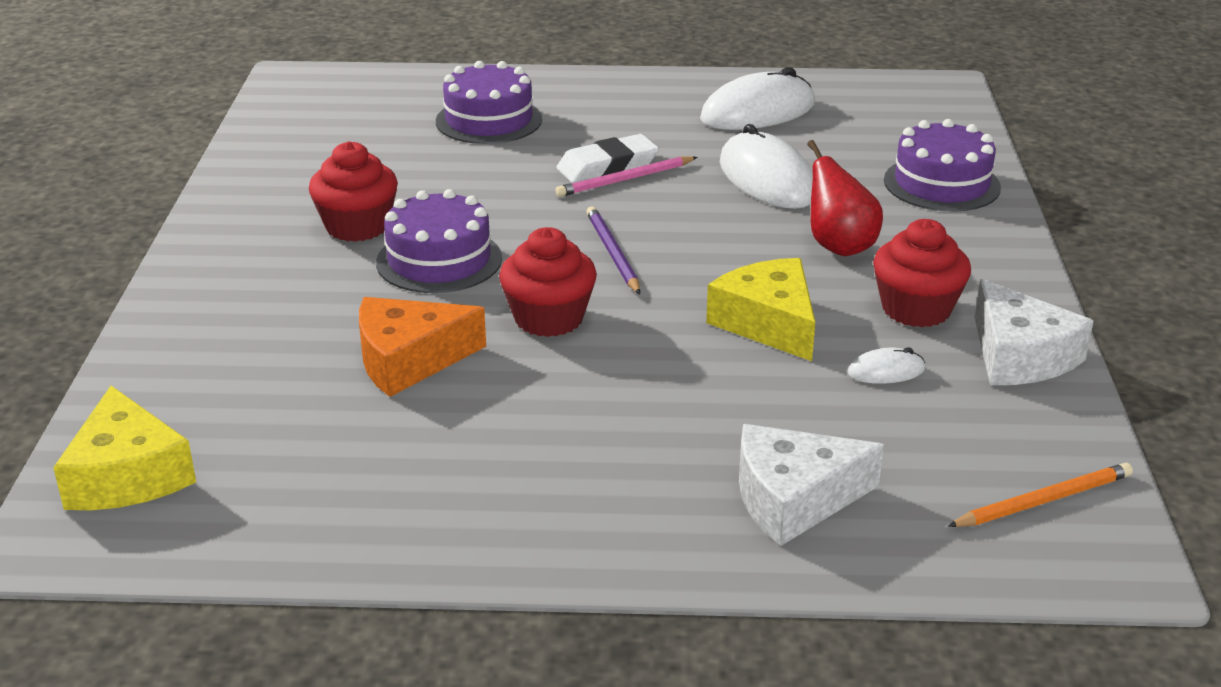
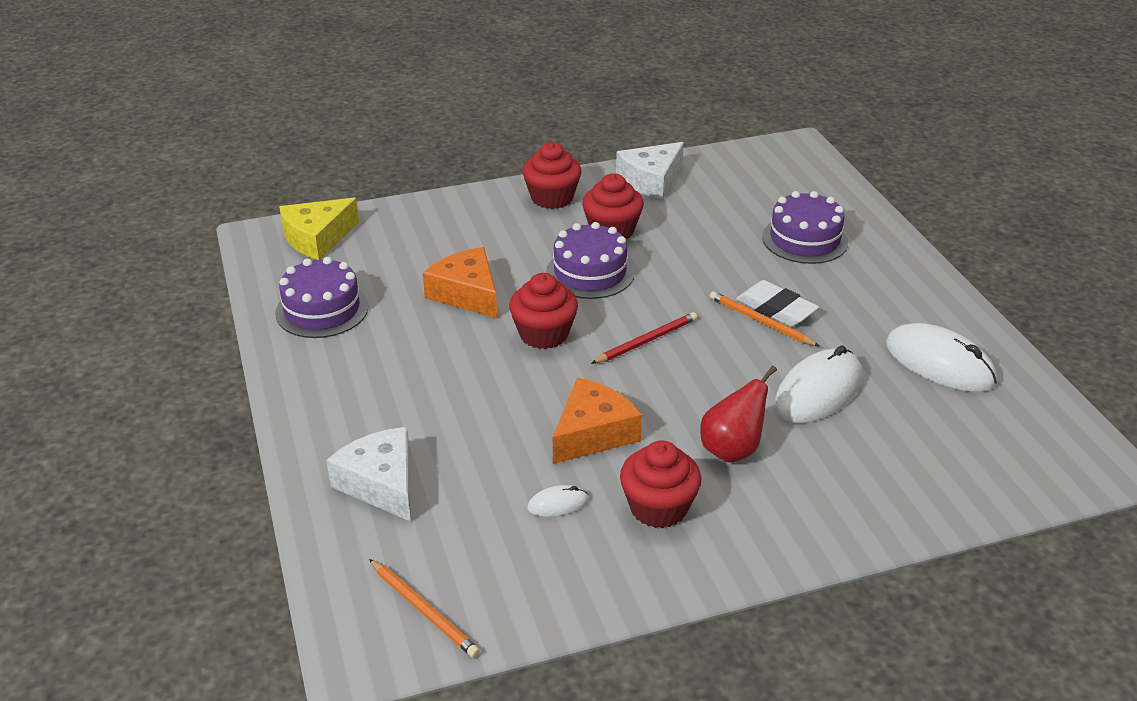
camera: 70 degrees right, 5 degrees up
(233, 252) = (552, 198): none -> red cupcake
(612, 253) = (646, 341): purple pencil -> red pencil
(625, 180) = (761, 322): pink pencil -> orange pencil
(768, 323) = (593, 433): yellow cheese -> orange cheese
(886, 371) = (558, 504): white mouse -> white mouse turned 75 degrees counterclockwise
(941, 184) = (891, 494): purple cake -> purple cake (322, 310)
(1019, 356) = (619, 577): white cheese -> white cheese (651, 180)

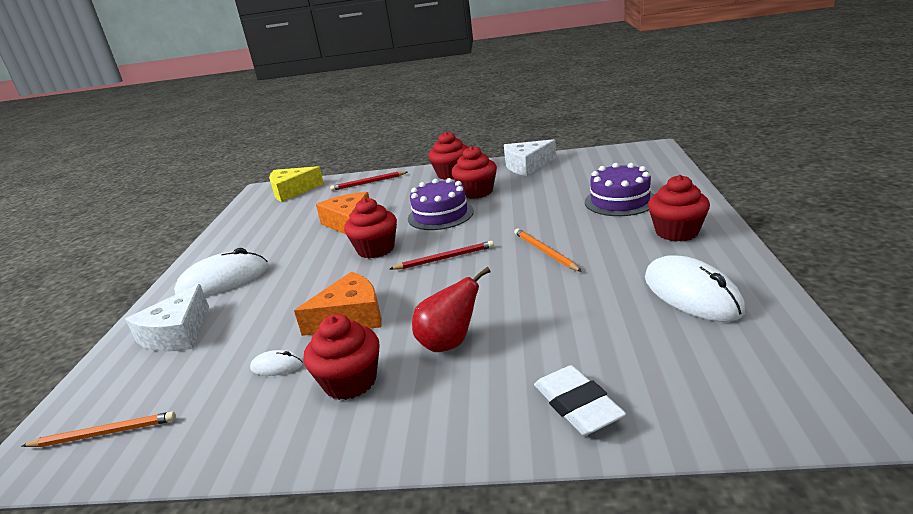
camera: 25 degrees right, 10 degrees down
(322, 310) = (255, 227): purple cake -> none
(381, 483) = (177, 334): white cheese -> white cheese turned 150 degrees counterclockwise
(423, 610) = (103, 433): orange pencil -> orange pencil turned 75 degrees counterclockwise
(433, 217) = (368, 183): none -> red pencil
(776, 309) = (564, 244): white eraser -> white eraser (577, 405)
(818, 391) = (559, 306): white mouse -> white mouse (223, 281)
(889, 283) = (677, 232): none -> red cupcake

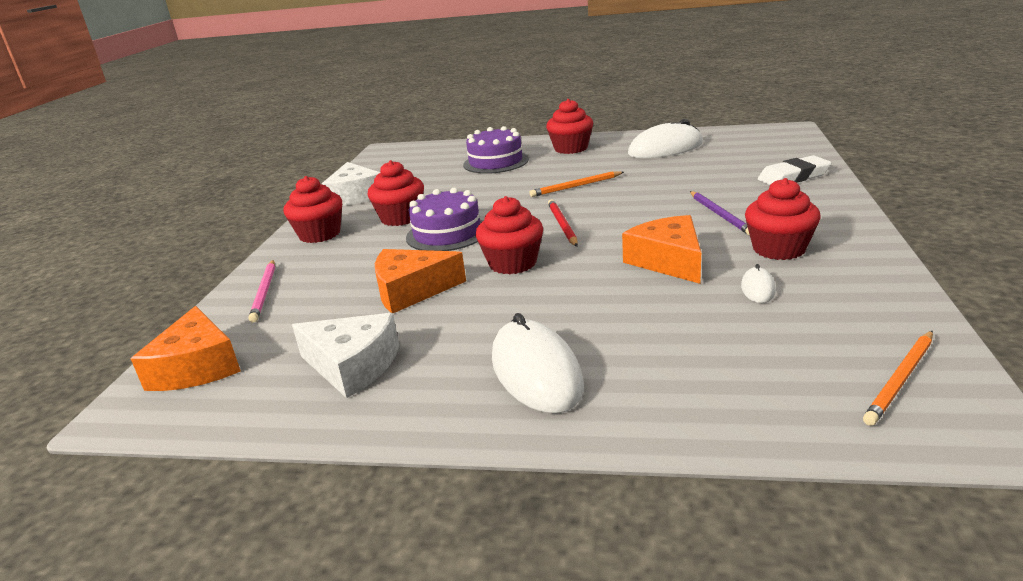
camera: 85 degrees left, 0 degrees up
(103, 433) = (901, 379): orange pencil -> orange pencil turned 135 degrees counterclockwise
(177, 334) = (684, 379): white cheese -> white cheese (353, 366)
(292, 191) = (197, 367): yellow cheese -> orange cheese
(368, 183) = (264, 292): red pencil -> pink pencil
(449, 343) = (720, 215): red pear -> purple pencil

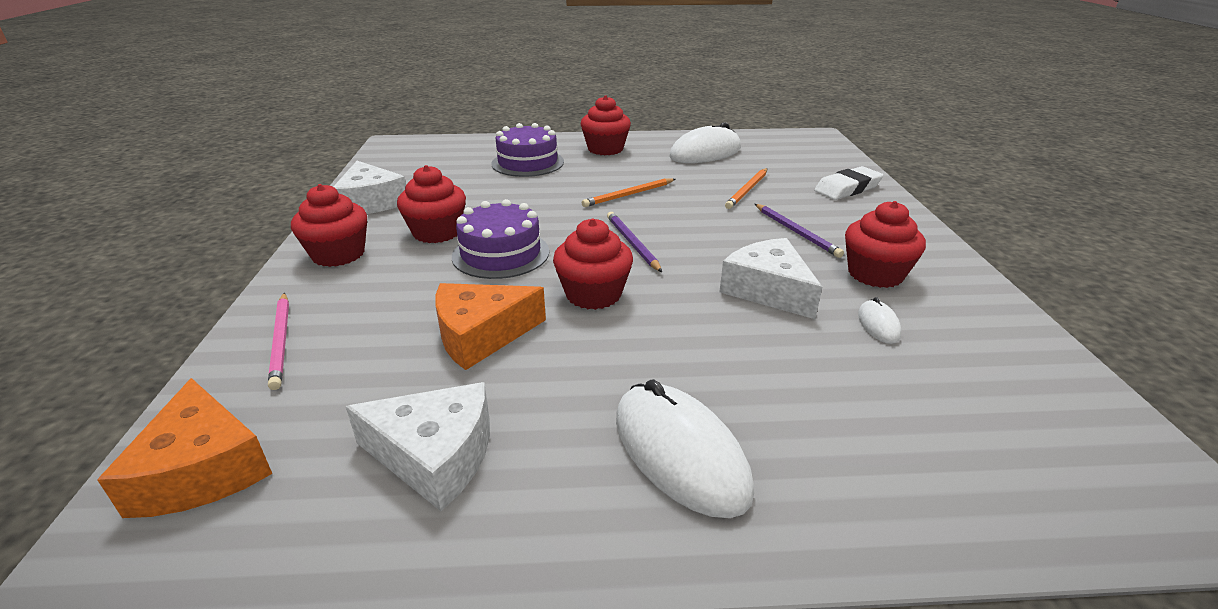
camera: 15 degrees left, 5 degrees up
(562, 225) = (632, 243): red pencil -> purple pencil
(668, 261) = (768, 290): orange cheese -> white cheese
(901, 379) = (1083, 441): orange pencil -> orange pencil (747, 190)

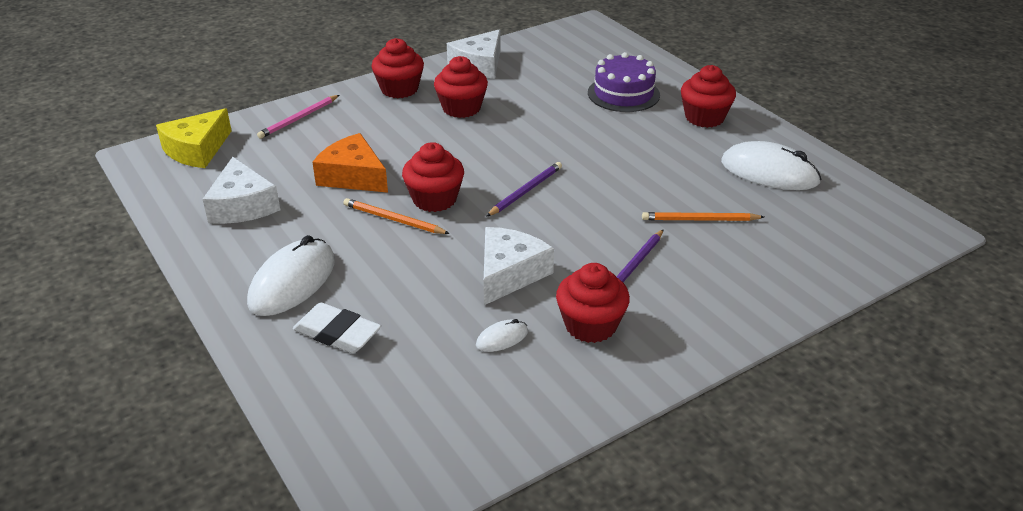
camera: 60 degrees right, 5 degrees up
(202, 469) = (197, 150): orange cheese -> yellow cheese
(501, 254) = (455, 144): purple cake -> none
(629, 195) = (615, 162): orange pencil -> orange pencil (394, 220)
(847, 188) = (780, 280): white eraser -> white eraser (337, 333)

